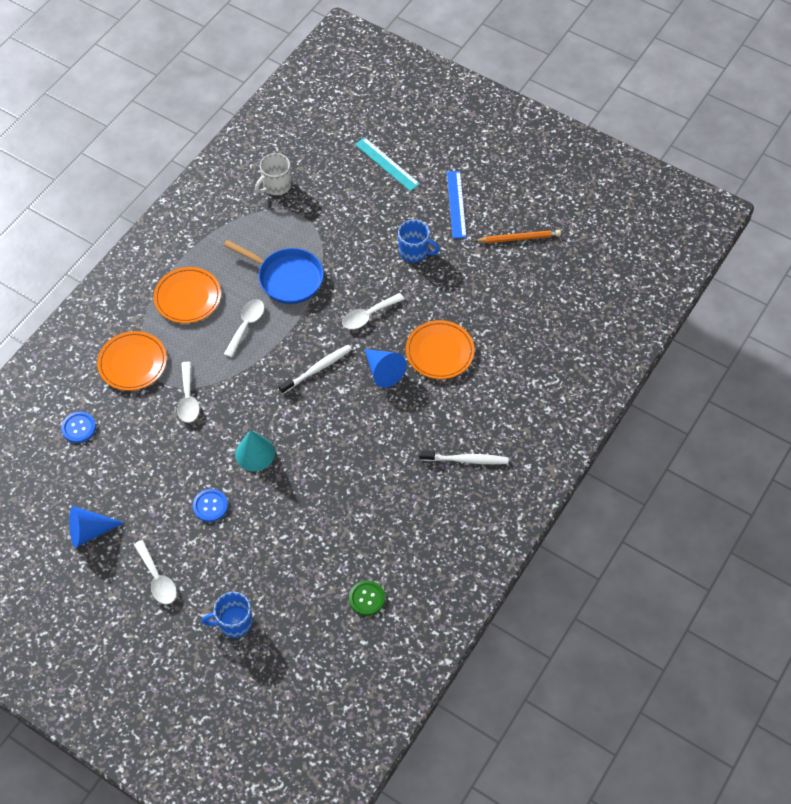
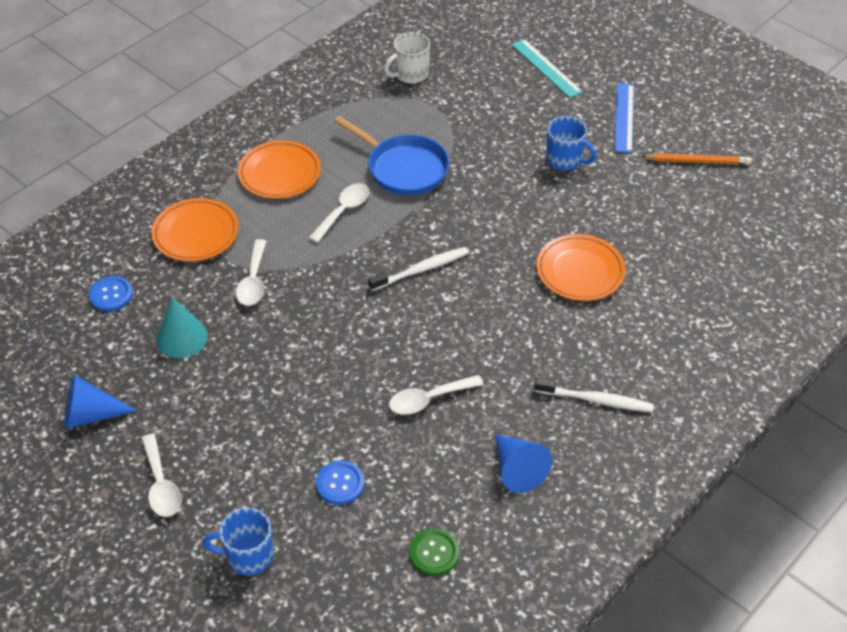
camera: 10 degrees right, 10 degrees down
(210, 506) = (251, 407): blue button -> blue button (340, 483)
(255, 453) = (322, 354): turquoise cone -> turquoise cone (181, 337)
(368, 315) = (496, 220): white spoon -> white spoon (429, 399)
(383, 371) = (504, 283): blue cone -> blue cone (517, 469)

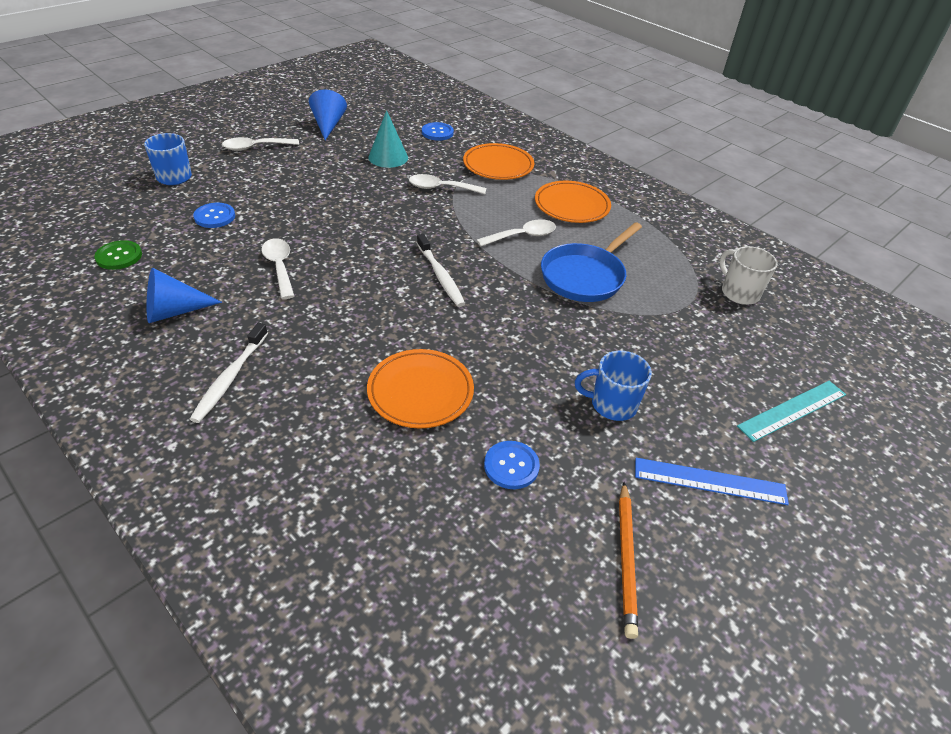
camera: 90 degrees right, 5 degrees down
(343, 211) = (522, 236): white spoon -> white spoon turned 60 degrees counterclockwise
(565, 160) = (612, 404): blue mug -> blue mug turned 60 degrees clockwise
(640, 215) = (511, 466): none -> blue button

